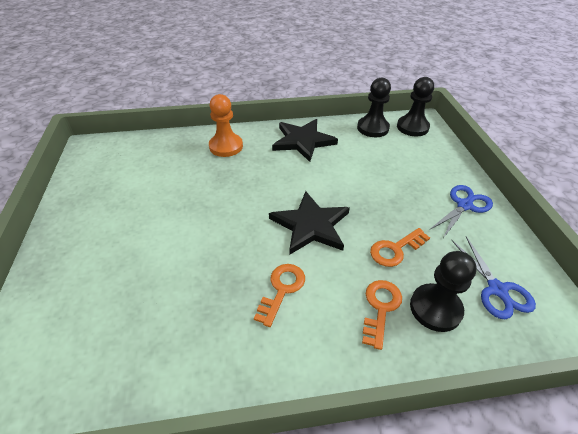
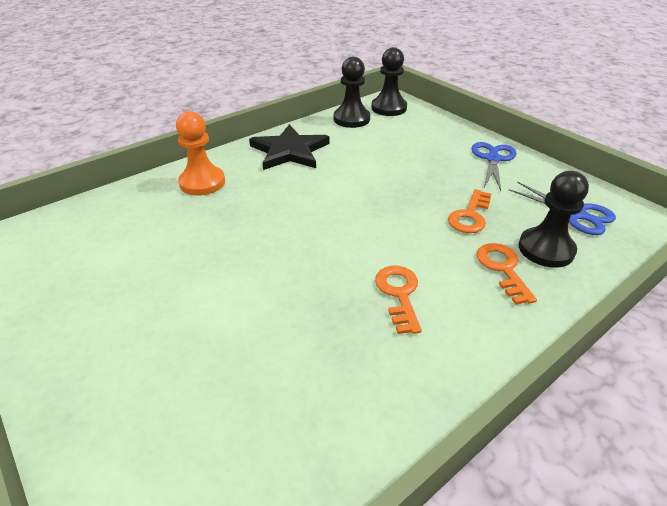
camera: 30 degrees left, 5 degrees down
(311, 225) = (372, 225): black star -> none

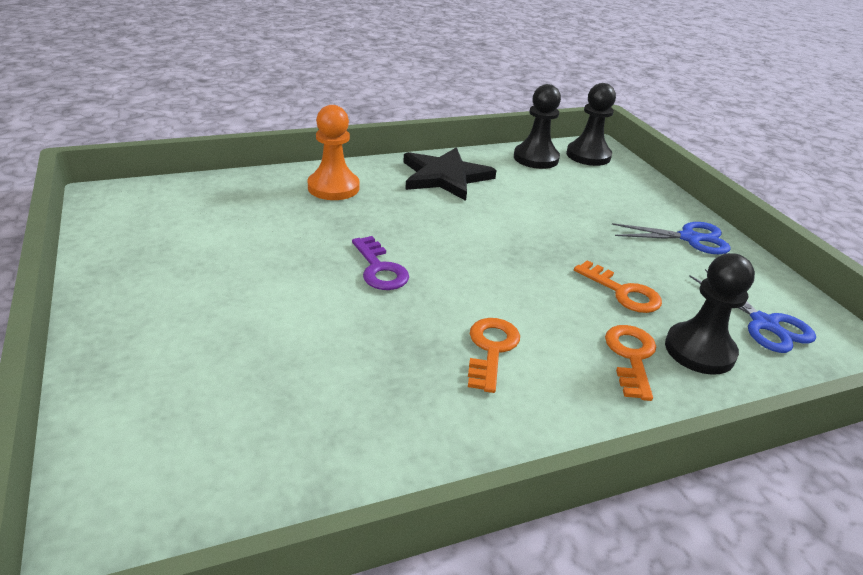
camera: 15 degrees right, 5 degrees down
(276, 247) = (380, 269): none -> purple key
(470, 216) = (623, 292): orange key -> orange key turned 90 degrees counterclockwise
(493, 159) = (689, 238): blue scissors -> blue scissors turned 60 degrees clockwise

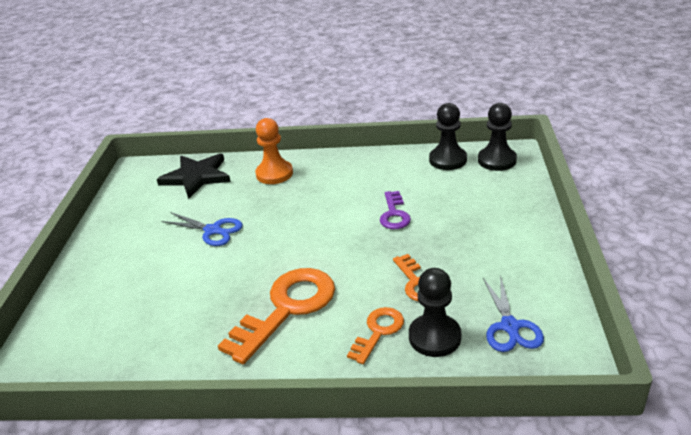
camera: 30 degrees right, 0 degrees up
(380, 269) = (259, 240): purple key -> purple key (394, 214)
(445, 177) = (360, 171): black star -> black star (196, 177)
(491, 349) = (287, 308): orange key -> orange key, size x1.87
(689, 238) = (517, 246): blue scissors -> blue scissors (213, 230)

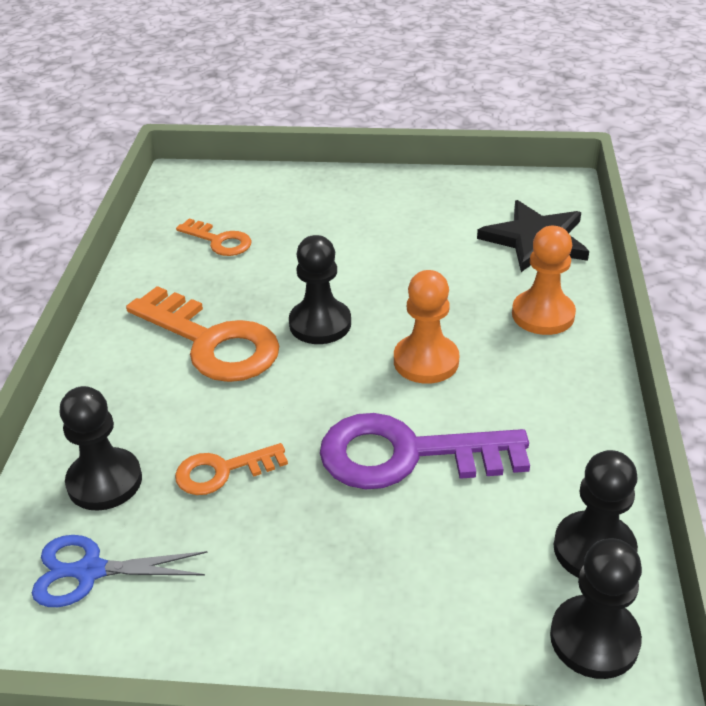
camera: 90 degrees right, 5 degrees up
(213, 230) = (394, 267): blue scissors -> none
(272, 258) = (320, 324): none -> black pawn
(314, 212) = (426, 361): none -> orange pawn
(378, 331) = (138, 425): orange key -> orange key (219, 241)
(394, 214) = (406, 455): purple key -> purple key, size x1.87

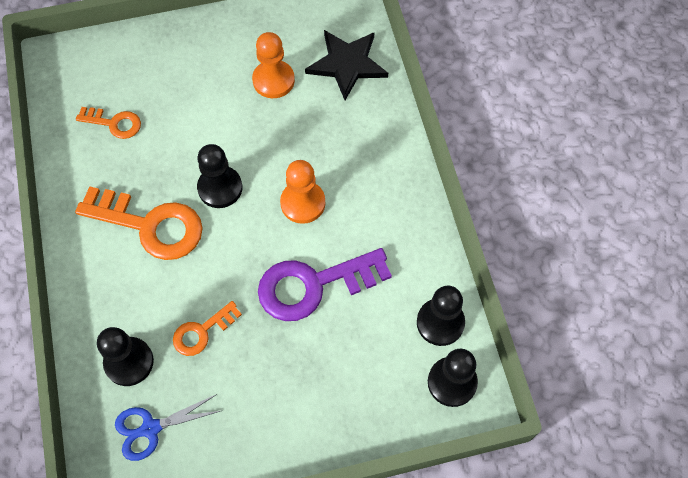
camera: 20 degrees left, 25 degrees up
(543, 315) = (369, 139): orange pawn -> orange pawn (273, 80)

